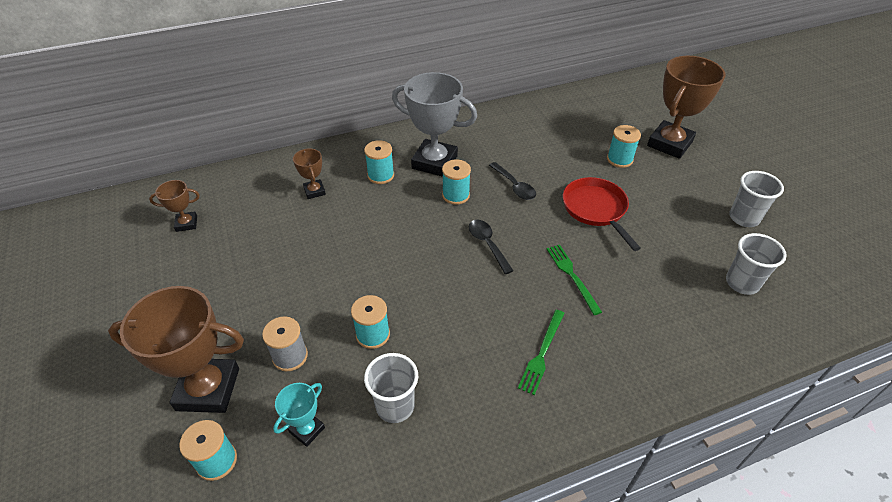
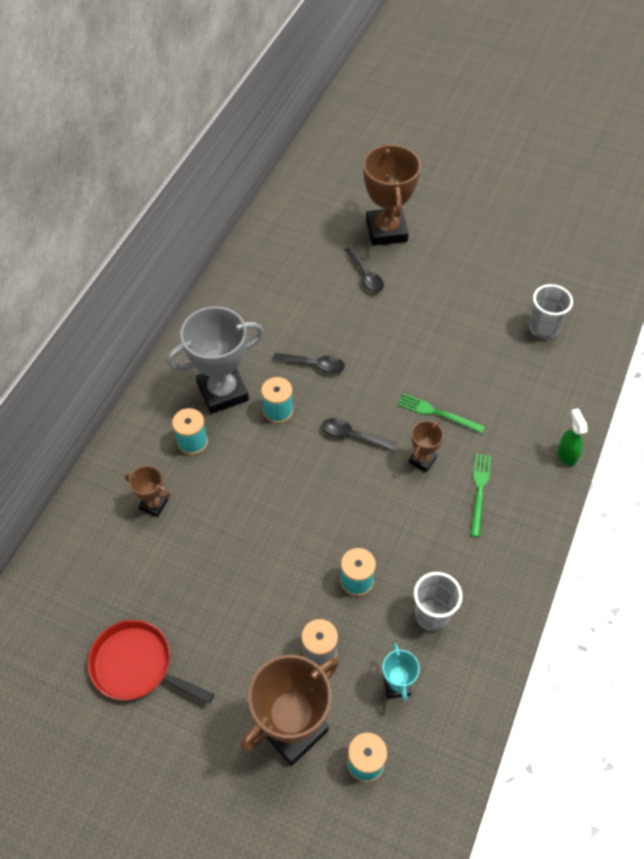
camera: 45 degrees left, 10 degrees up
(186, 223) = (78, 632): brown trophy -> brown trophy (422, 460)
(542, 353) = (479, 491): green fork -> green fork turned 150 degrees counterclockwise
(596, 209) = (395, 339): red pan -> red pan (136, 665)
(619, 159) = (365, 275): turquoise spool -> black spoon
(657, 389) = (566, 455): none -> green spray bottle
(744, 218) = (498, 268): grey cup -> none

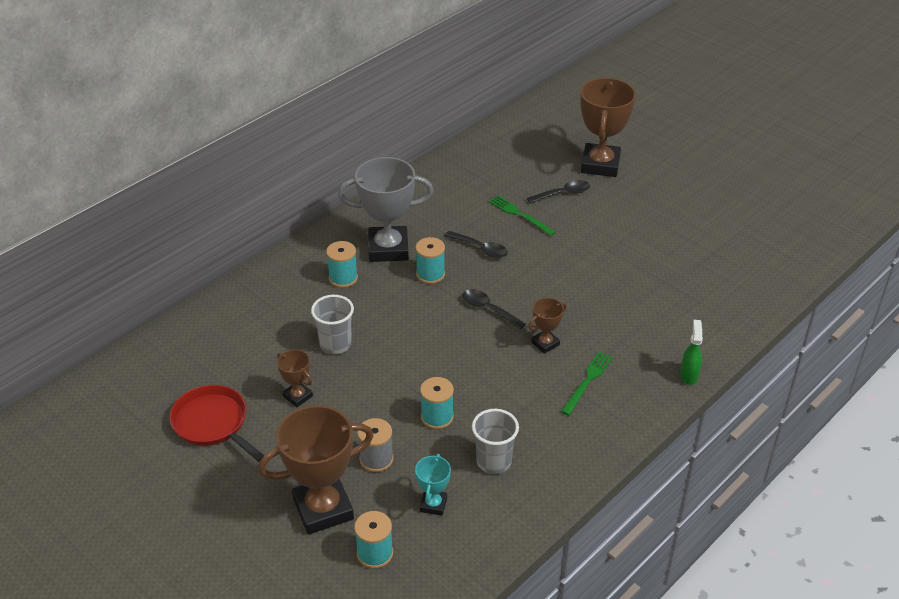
camera: 20 degrees right, 15 degrees down
(153, 504) = (286, 314): brown trophy -> brown trophy (298, 396)
(365, 275) = (563, 193): black spoon -> black spoon turned 105 degrees counterclockwise
(437, 413) = (577, 312): green fork -> green fork (520, 215)
(543, 328) = (716, 272): grey cup -> grey cup (335, 344)

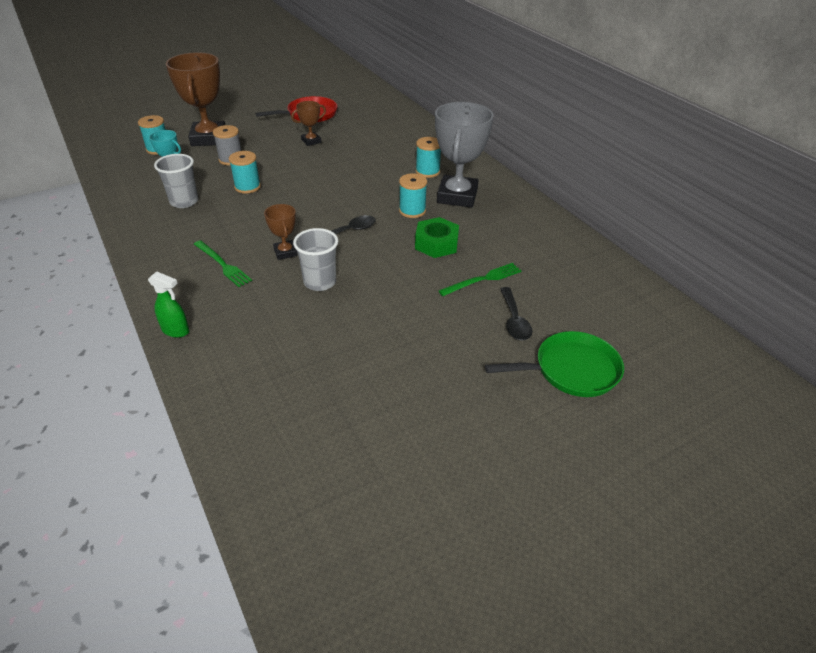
camera: 105 degrees right, 0 degrees up
(335, 344) = (352, 159): grey cup -> grey cup (320, 282)
(480, 249) = (436, 244): black spoon -> green nut
(600, 165) = (571, 370): brown trophy -> green pan

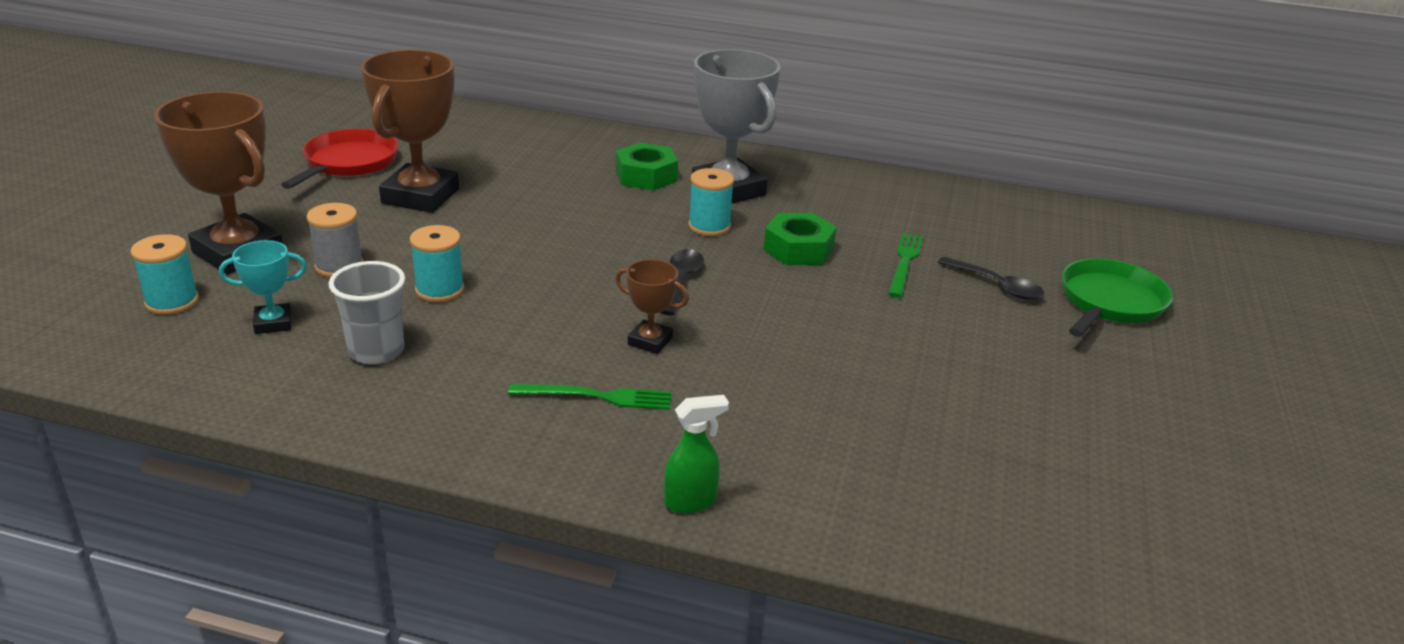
camera: 45 degrees left, 10 degrees down
(311, 141) = (420, 196): brown trophy -> brown trophy, size x2.06
(320, 282) = (753, 351): grey cup -> none
(427, 171) = (646, 176): turquoise spool -> green nut

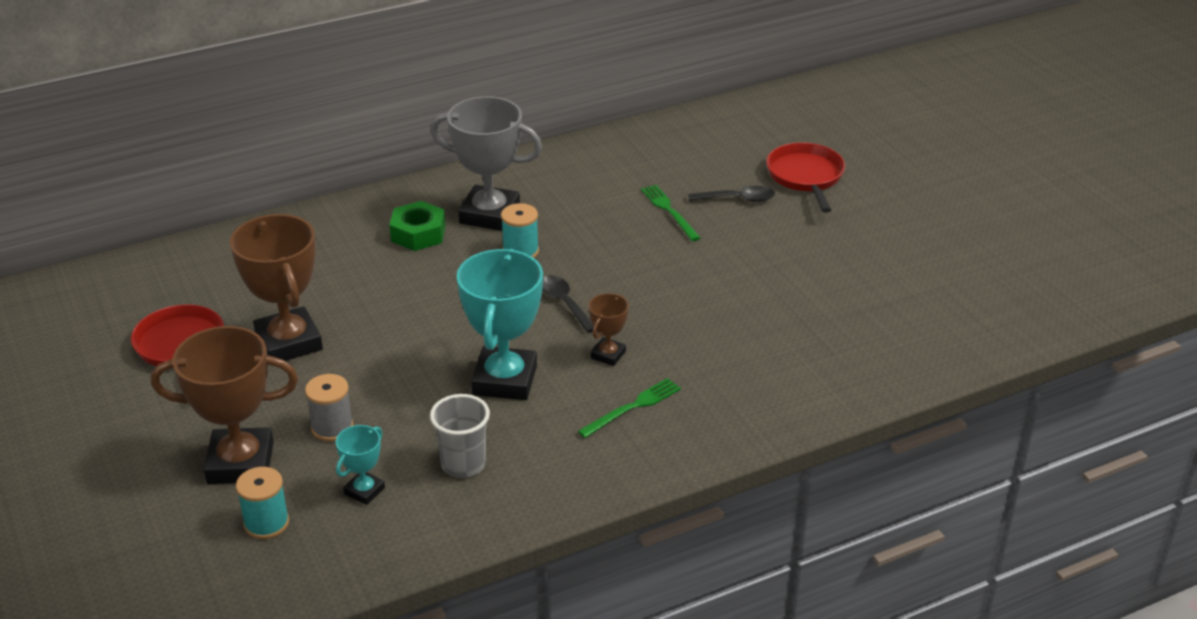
camera: 40 degrees left, 5 degrees up
(440, 290) = (429, 401): turquoise spool -> none
(526, 309) = (505, 380): none -> turquoise trophy
(650, 341) = (608, 355): brown trophy -> brown trophy turned 45 degrees counterclockwise
(691, 501) = (764, 431): green spray bottle -> none
(798, 249) = (598, 237): green nut -> none
(1109, 303) = (806, 177): green pan -> red pan

